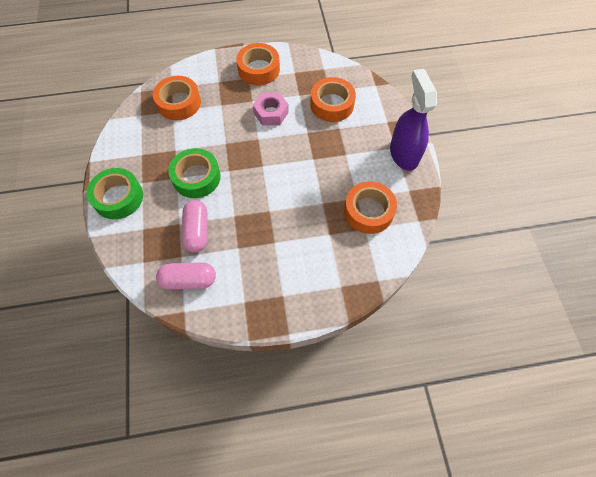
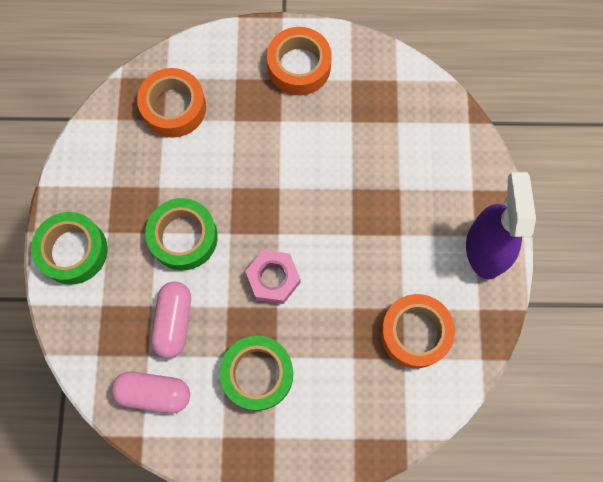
camera: 10 degrees right, 10 degrees up
(263, 255) = (257, 374): none -> green tape
(271, 113) = (305, 147): pink nut -> pink nut (273, 279)
(332, 104) = (397, 146): orange tape -> none

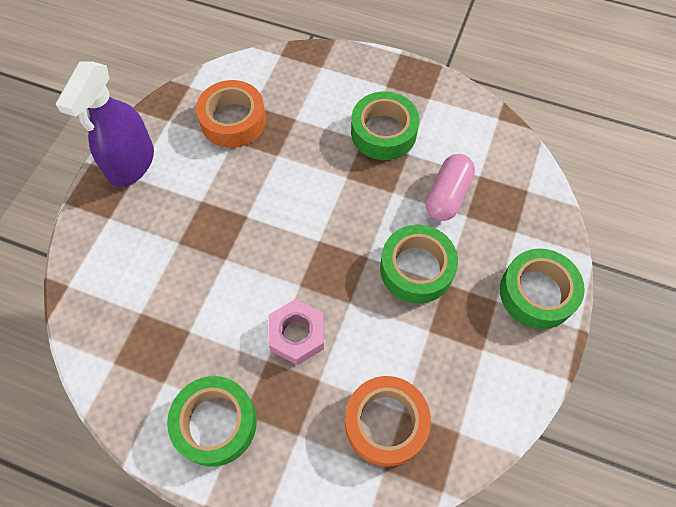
camera: 160 degrees left, 10 degrees down
(154, 393) = (480, 146): pink capsule -> none
(273, 279) = (340, 202): pink nut -> pink nut (297, 335)
(299, 66) = (215, 423): orange tape -> green tape

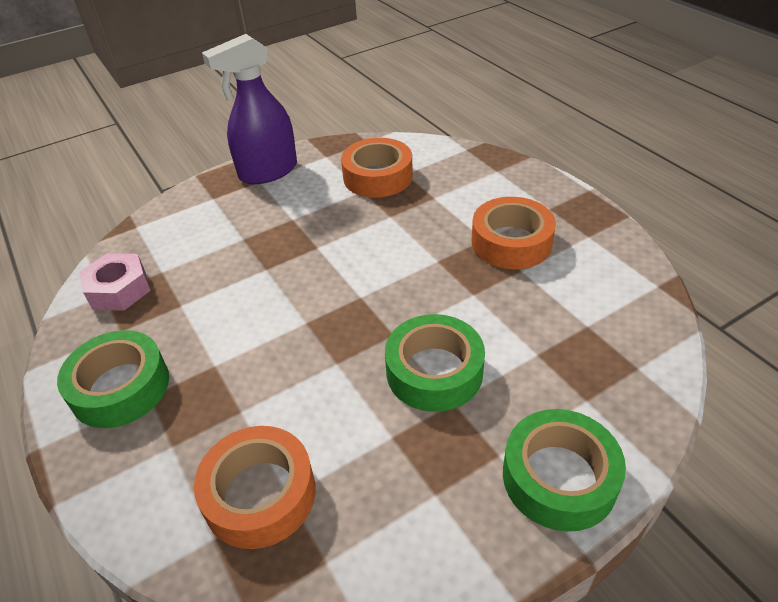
camera: 40 degrees right, 20 degrees down
(297, 335) = (261, 360): pink nut -> pink nut (119, 289)
(383, 132) = (511, 242): green tape -> orange tape
(447, 195) = (531, 325): pink capsule -> none

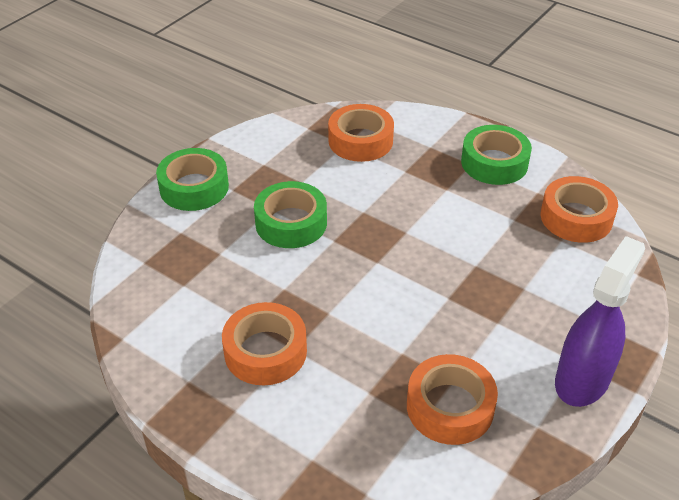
camera: 155 degrees right, 0 degrees up
(119, 289) = (576, 217): pink nut -> orange tape

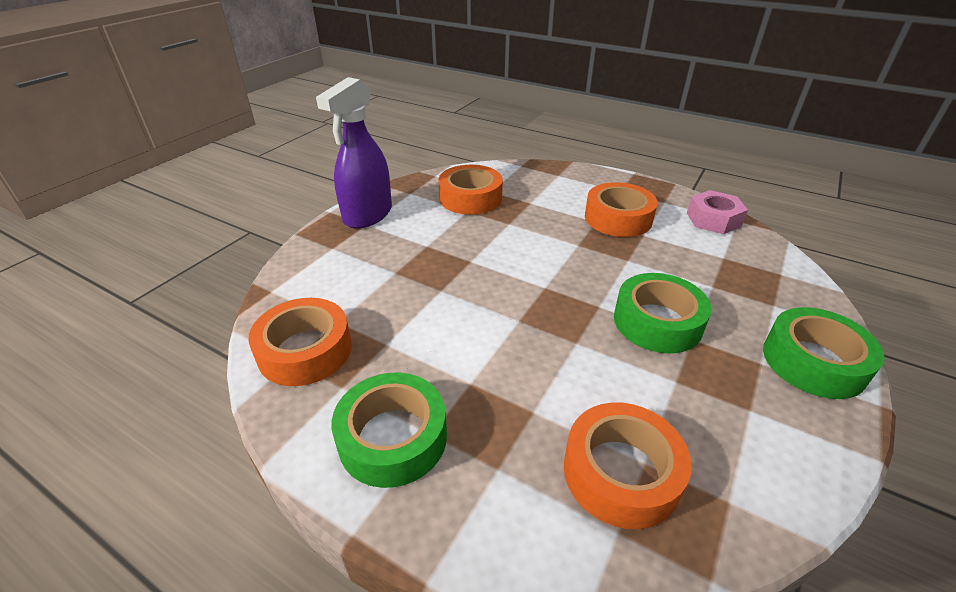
camera: 175 degrees right, 5 degrees down
(150, 341) = (713, 219): none -> pink nut

